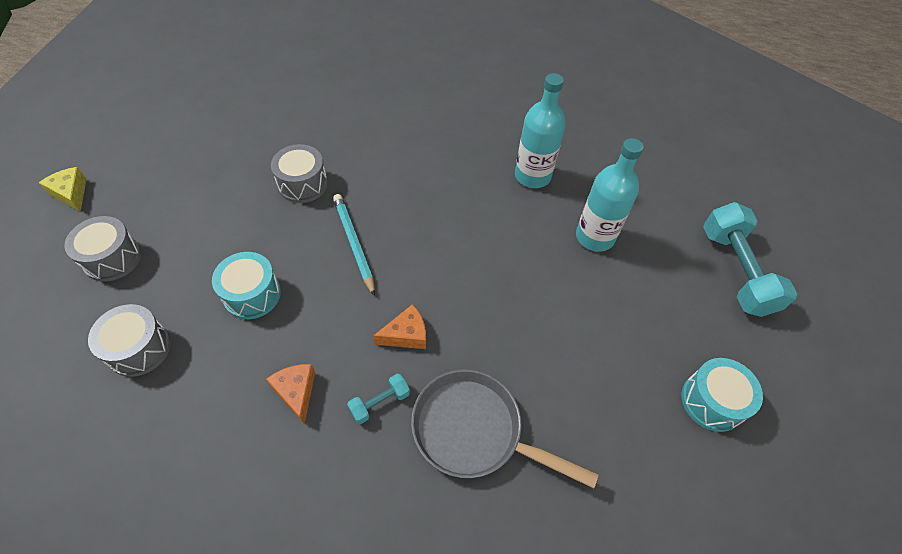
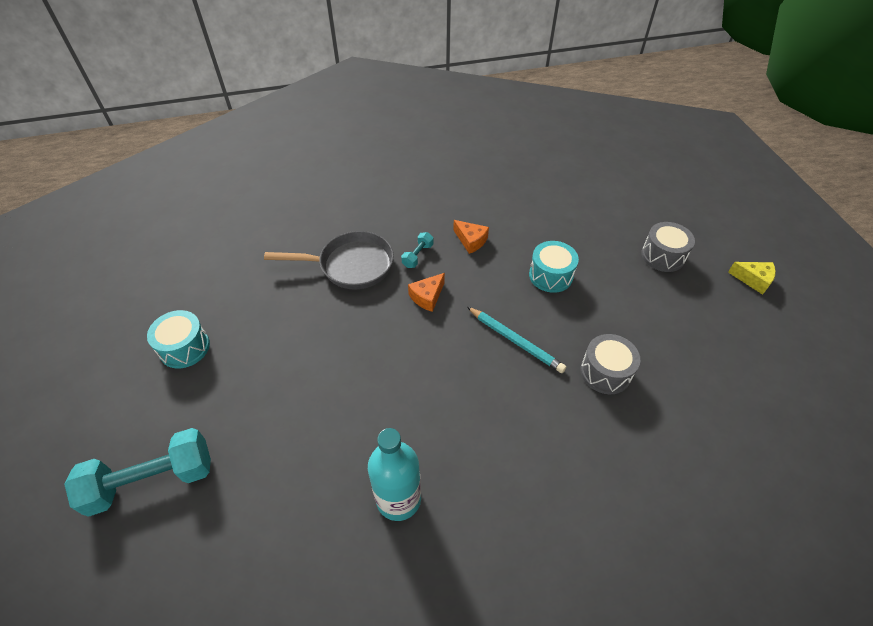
camera: 155 degrees right, 5 degrees down
(139, 348) = (581, 223): grey drum -> none
(594, 237) = (307, 450): turquoise bottle -> none
(735, 271) = (152, 480): turquoise dumbbell -> turquoise dumbbell turned 75 degrees counterclockwise

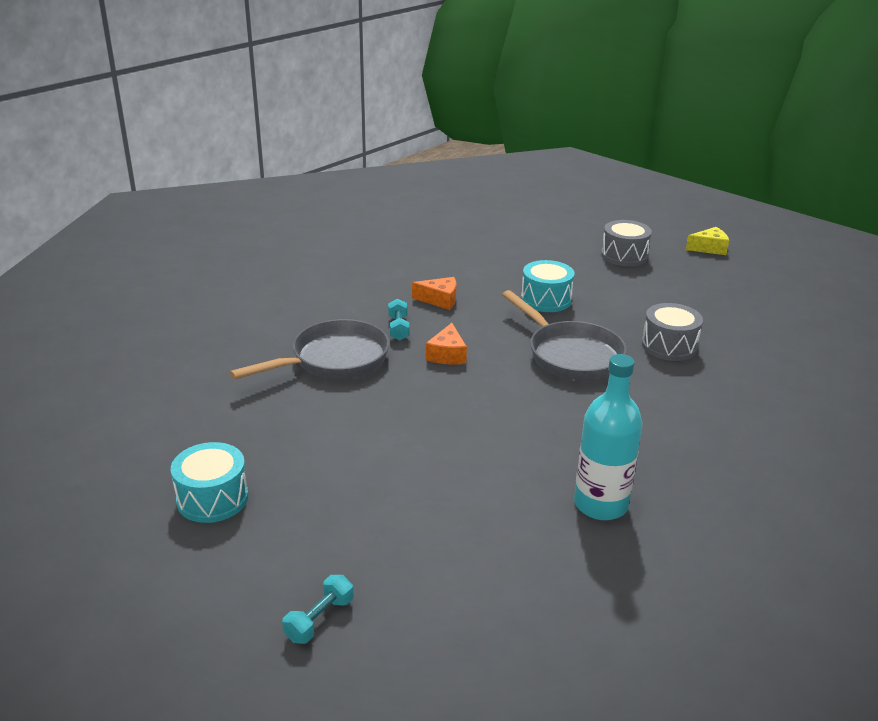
camera: 35 degrees left, 20 degrees down
(152, 480) = (319, 619): turquoise dumbbell -> turquoise dumbbell, size x0.46
(516, 341) = (570, 355): turquoise pencil -> grey pan

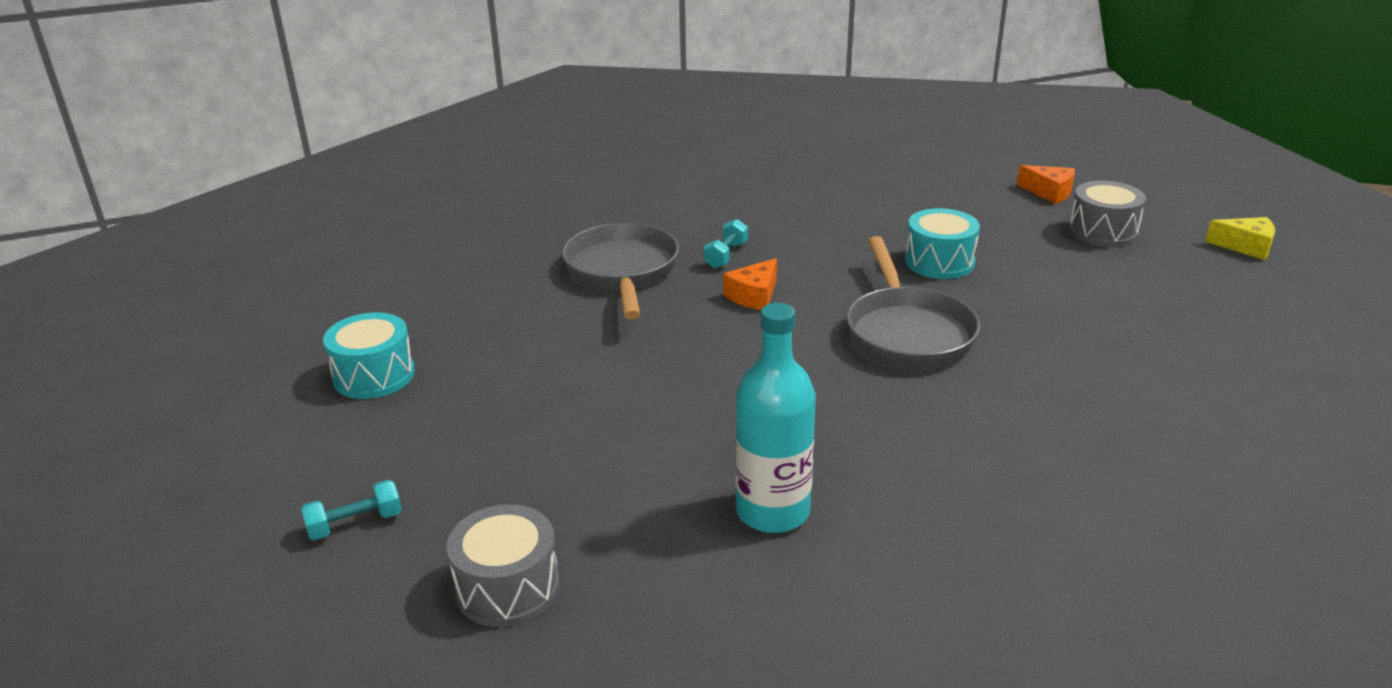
camera: 30 degrees right, 0 degrees up
(333, 360) = (622, 272): grey pan -> grey pan turned 90 degrees counterclockwise
(440, 300) = (804, 235): orange cheese -> orange cheese (1049, 192)
(669, 346) = (1056, 354): grey drum -> grey drum (507, 588)

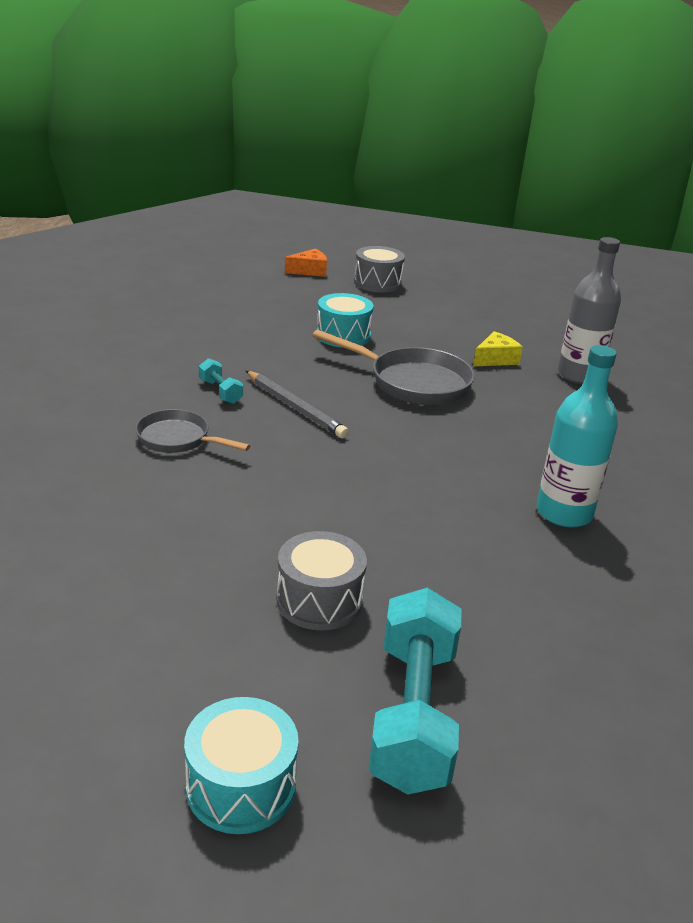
camera: 60 degrees left, 0 degrees up
(355, 524) = (412, 714): turquoise dumbbell -> turquoise dumbbell, size x2.17
(374, 375) = (173, 626): turquoise drum -> turquoise drum (241, 786)
(507, 588) = (565, 657): grey drum -> grey drum (319, 600)
(622, 272) = (178, 439): grey pan -> grey pan, size x0.62
(754, 296) = (295, 407): orange cheese -> grey pencil
(1128, 426) = (579, 375): none -> grey bottle
(1246, 247) = (445, 265): yellow cheese -> yellow cheese (495, 359)

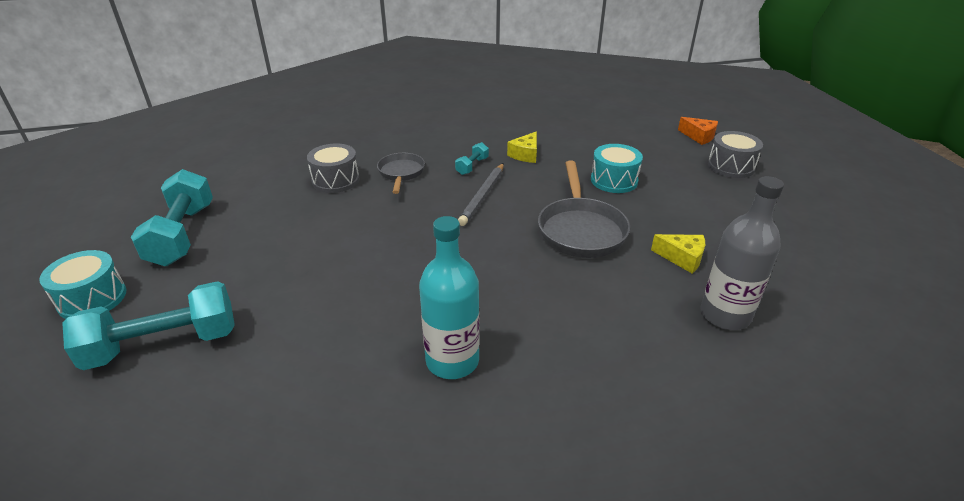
camera: 65 degrees right, 5 degrees up
(136, 661) = (182, 235): none -> turquoise dumbbell
(234, 355) = (525, 154): none -> yellow cheese
(319, 600) = (263, 274): grey drum -> grey drum (335, 180)

